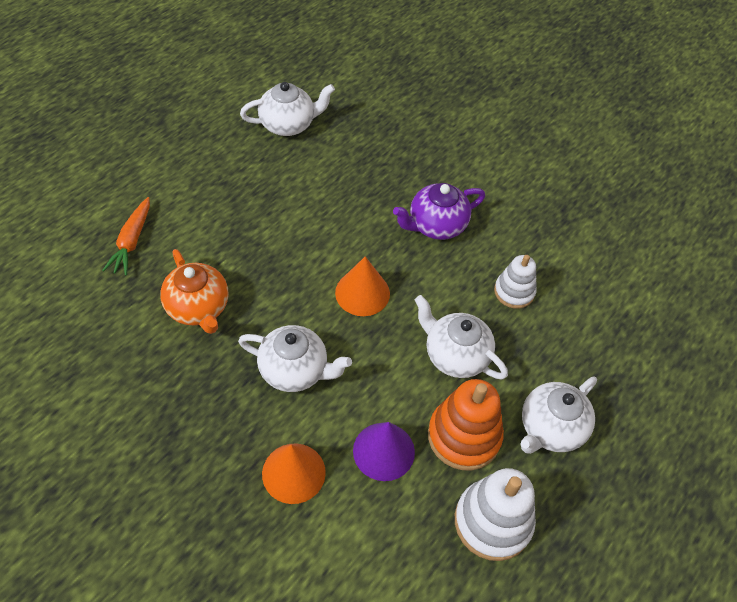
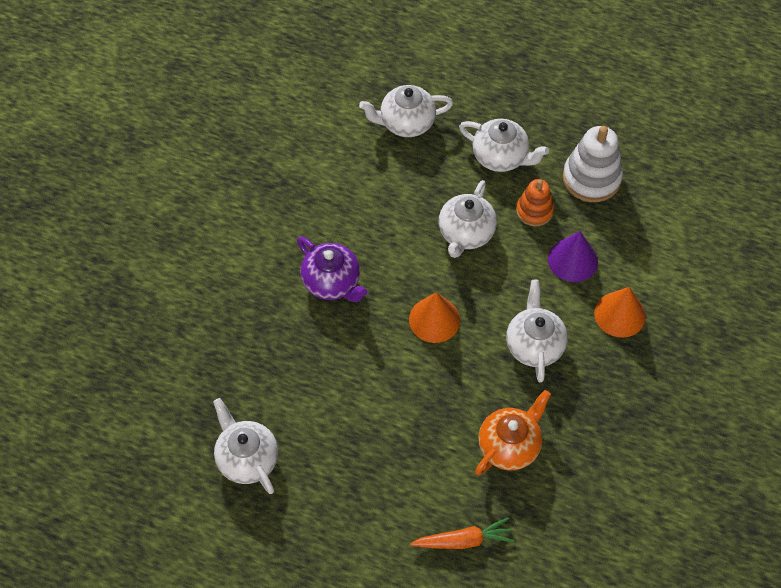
camera: 105 degrees left, 5 degrees up
(464, 436) = (534, 211): orange stacking toy -> orange stacking toy, size x0.63
(514, 292) = (382, 206): white stacking toy -> none
(621, 348) = (406, 123): none -> white teapot

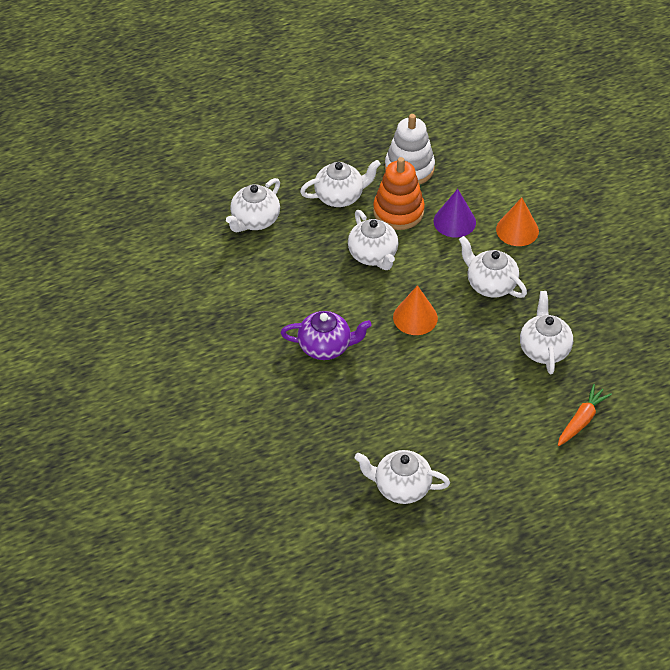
camera: 45 degrees left, 10 degrees down
(509, 446) = (544, 349): orange teapot -> white teapot
(534, 211) = (398, 211): orange stacking toy -> orange stacking toy, size x1.60

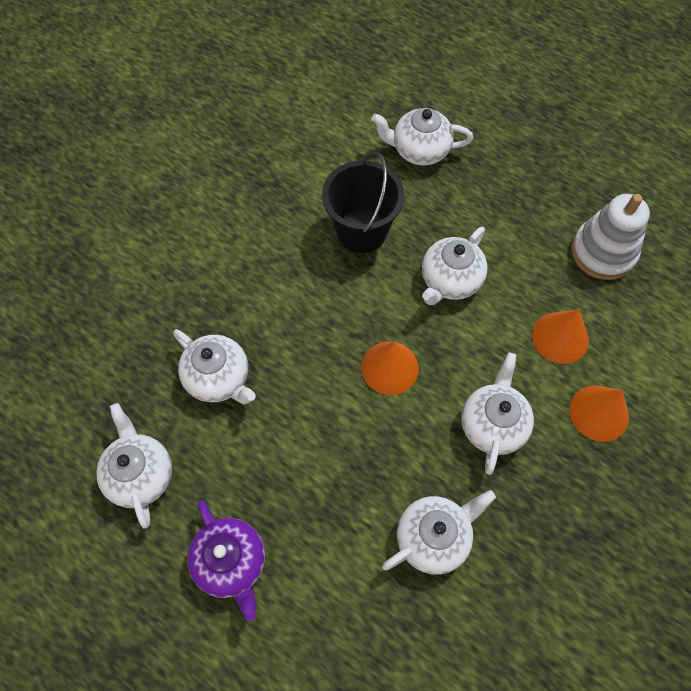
camera: 60 degrees right, 15 degrees up
(298, 284) = (361, 231): none -> black bucket
(325, 347) = (292, 300): purple teapot -> purple teapot (231, 562)
(340, 196) = (509, 207): white teapot -> white teapot (218, 378)
(398, 211) = (531, 273): orange stacking toy -> none
(454, 221) = (560, 337): purple cone -> orange cone
(581, 420) = (349, 640): orange carrot -> none

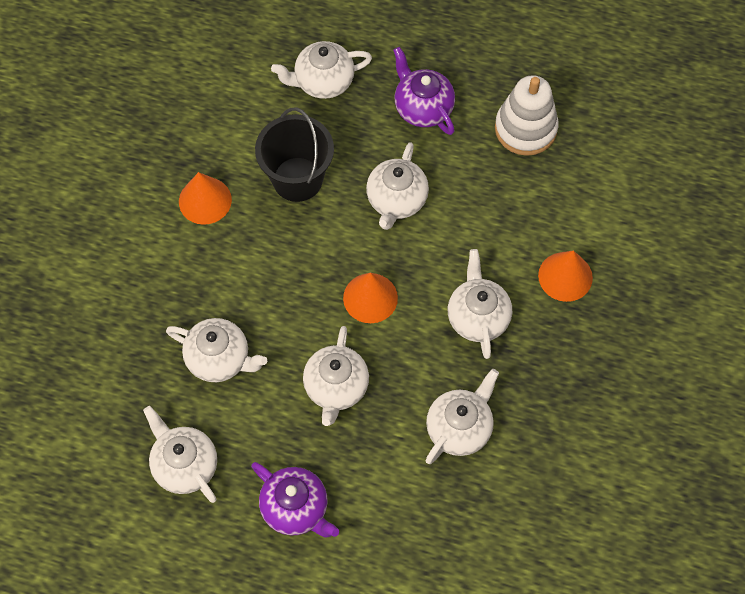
camera: 20 degrees left, 0 degrees up
(321, 447) = (336, 387): none -> white teapot
(506, 202) = (423, 108): none -> purple teapot
(560, 337) = (512, 221): orange cone -> orange cone (205, 200)

